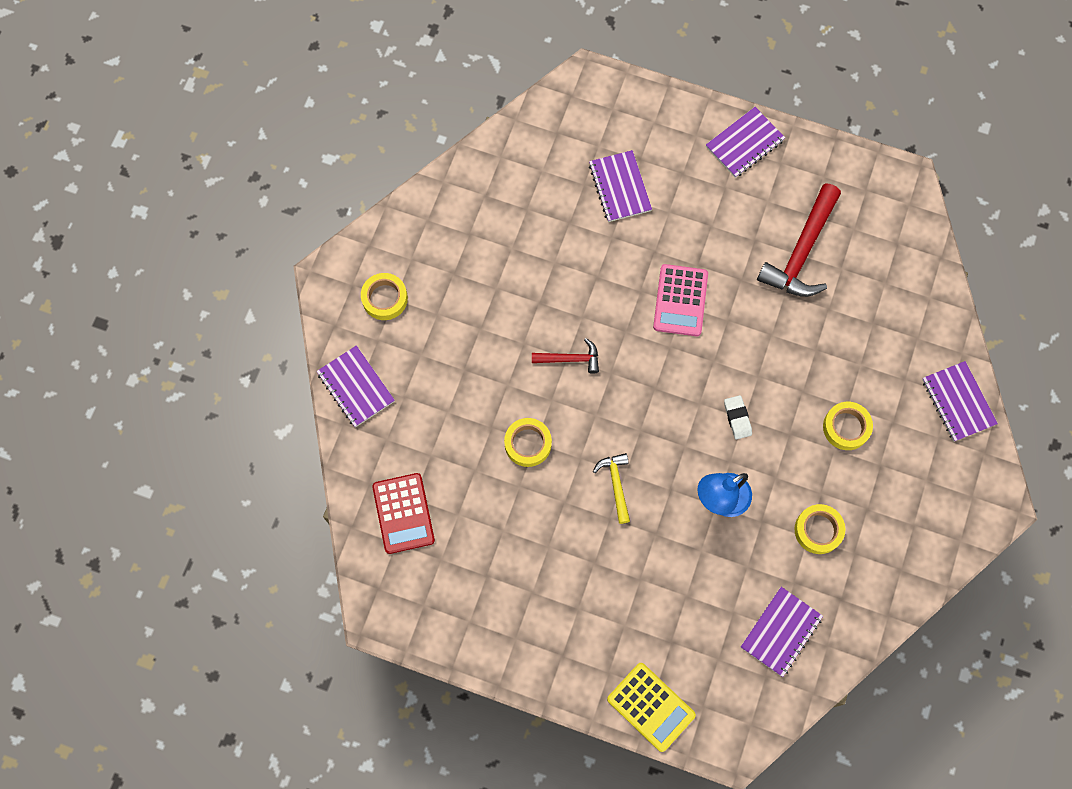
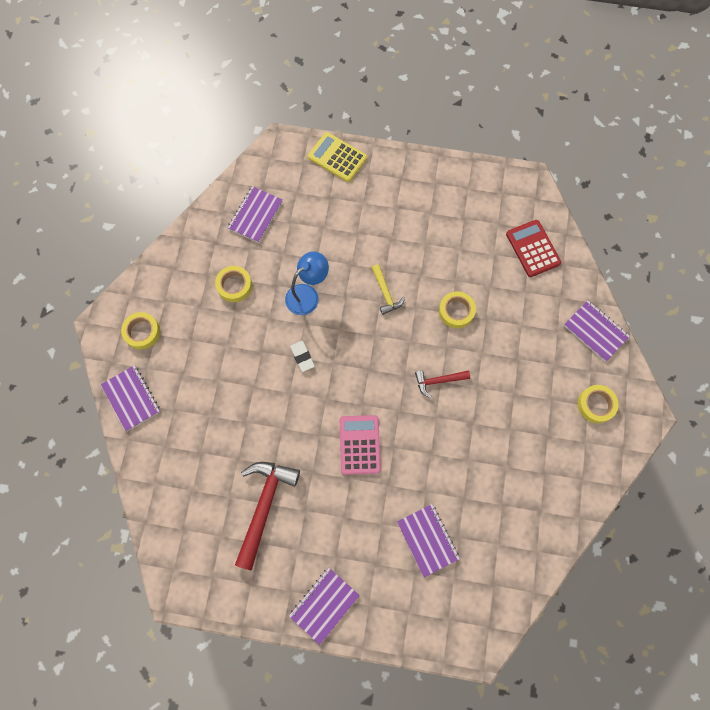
camera: 170 degrees right, 0 degrees up
(846, 427) = (218, 364): yellow tape -> yellow tape (142, 332)

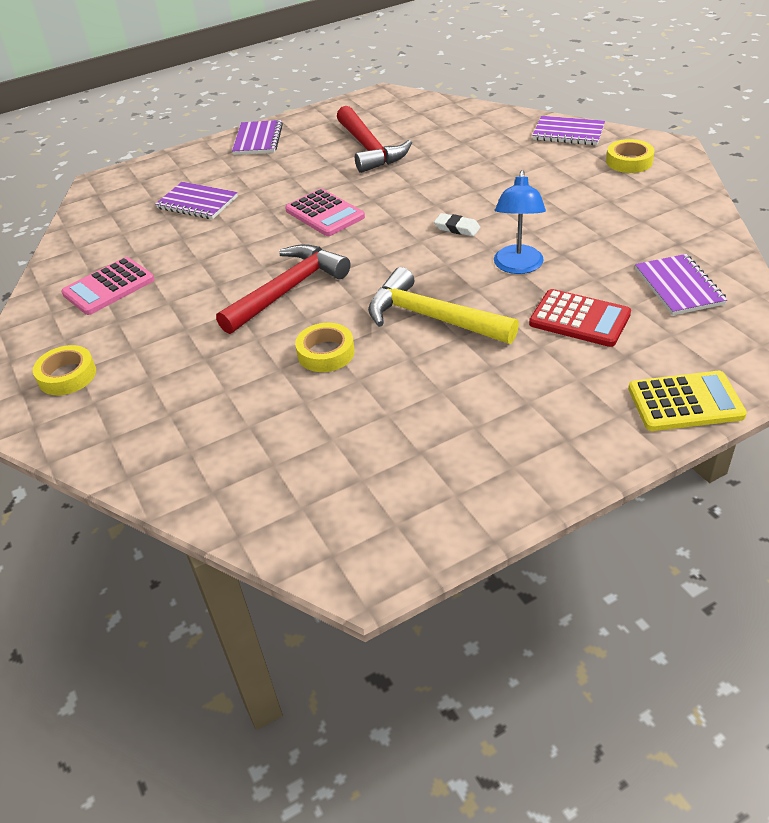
camera: 145 degrees right, 30 degrees down
(234, 285) = (602, 229): yellow tape -> none
(385, 293) = (432, 318): yellow hammer -> yellow hammer, size x1.89
(438, 381) = (287, 290): red hammer -> red hammer, size x1.89
(533, 248) = (278, 482): red calculator -> red calculator (579, 319)
(537, 478) = (108, 287): none -> pink calculator
(595, 331) = (109, 444): purple notebook -> none

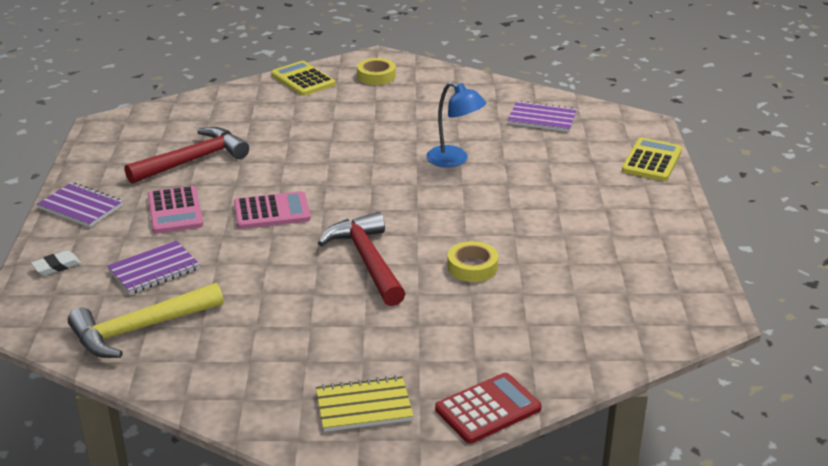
camera: 65 degrees left, 10 degrees down
(67, 376) = (364, 406): yellow tape -> yellow notebook
(108, 287) = (241, 354): pink calculator -> pink calculator (175, 211)
(369, 148) = (193, 161): red hammer -> red hammer turned 45 degrees counterclockwise
(432, 318) = (477, 211): yellow hammer -> yellow hammer (140, 329)
(457, 228) = (374, 165): white eraser -> white eraser (56, 266)
(568, 133) = (303, 79): purple notebook -> yellow calculator
(579, 319) = (539, 161): red calculator -> red calculator (488, 409)

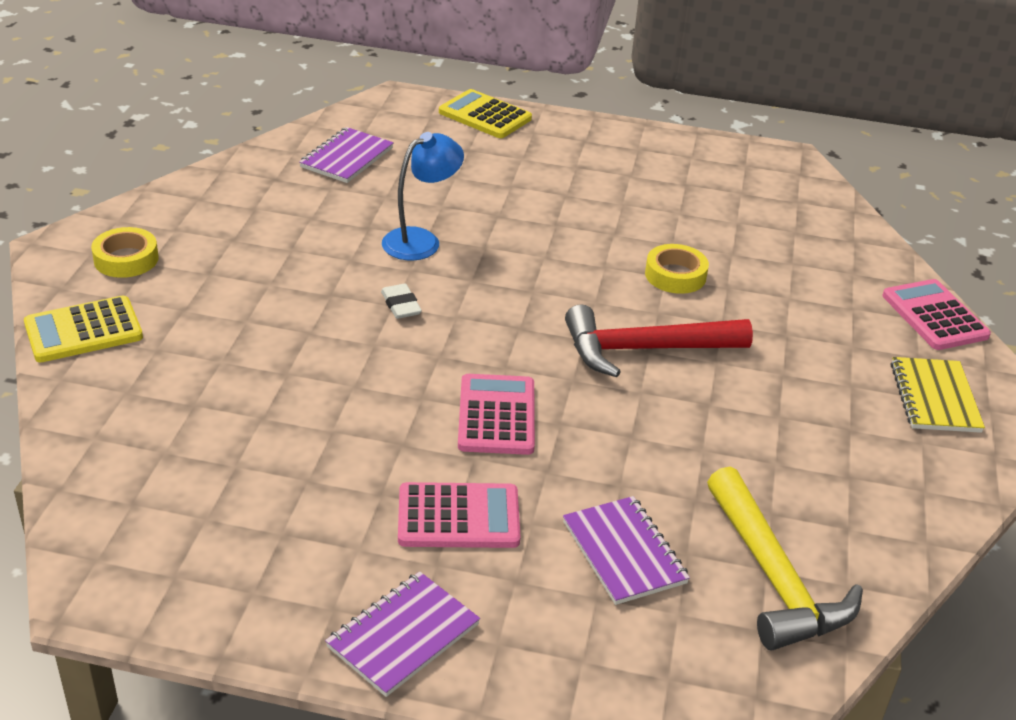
camera: 80 degrees left, 5 degrees up
(56, 266) = (588, 672): white eraser -> white eraser (401, 305)
(193, 161) = (301, 483): red hammer -> none
(488, 409) = (934, 316): red calculator -> pink calculator

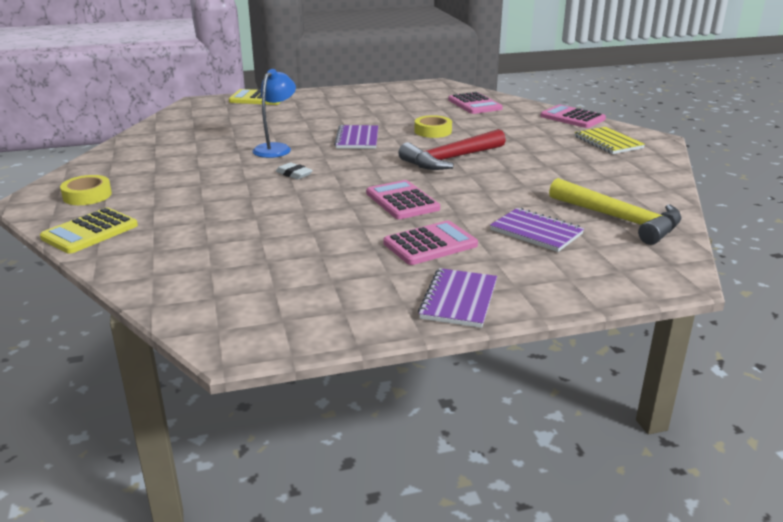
camera: 25 degrees left, 10 degrees down
(346, 158) = (192, 128): purple notebook -> purple notebook (357, 139)
(800, 230) = (474, 104): none -> pink calculator

